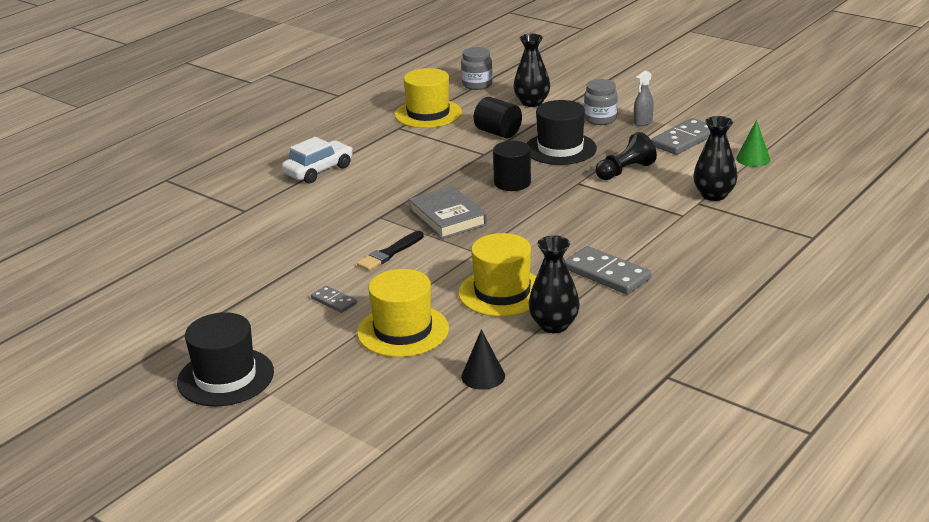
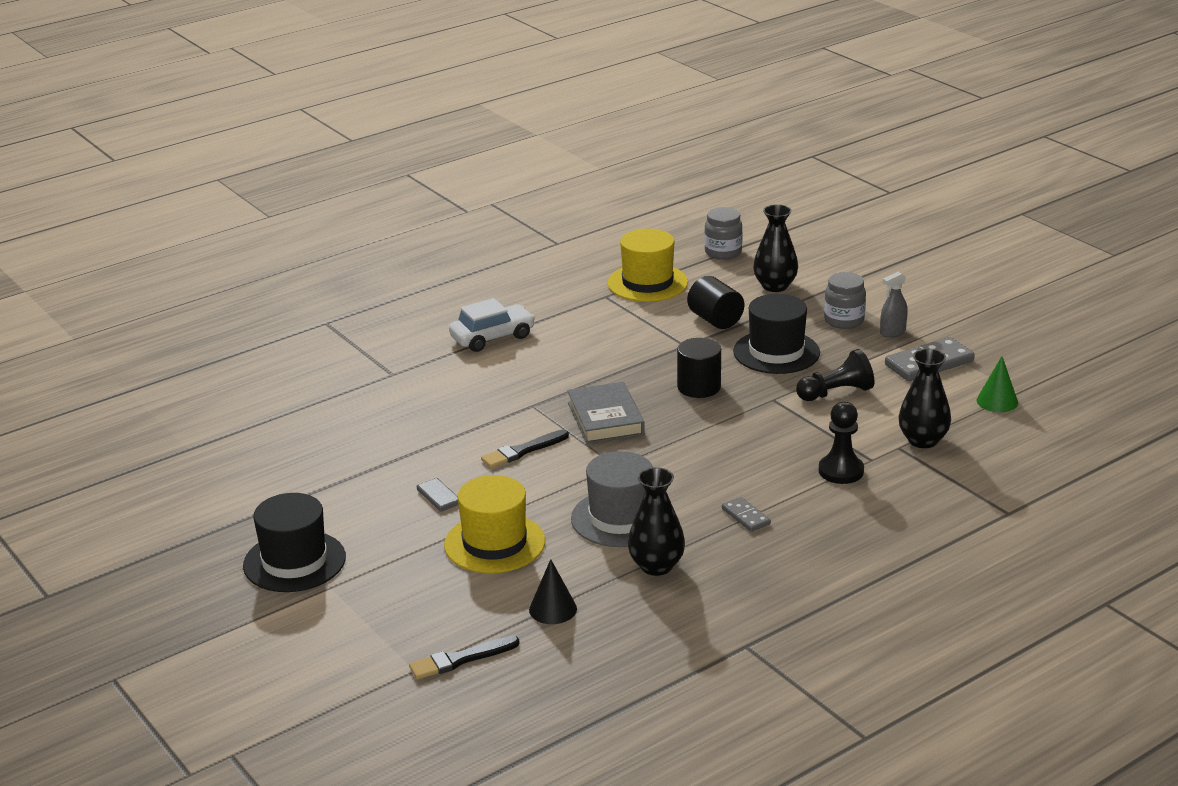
camera: 15 degrees right, 0 degrees up
(422, 434) = (461, 659): none -> black brush
(502, 292) = (620, 518): yellow hat -> grey hat
(607, 274) = (746, 516): grey domino -> grey domino, size x0.54
(663, 227) = (841, 471): none -> black pawn

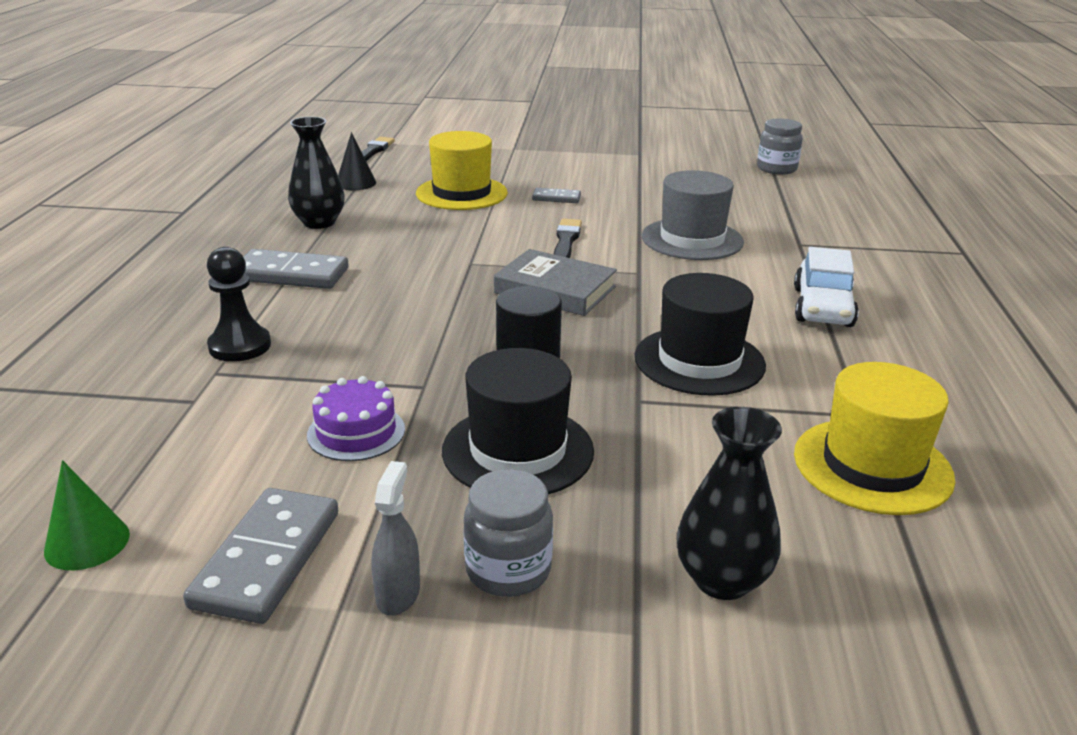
camera: 130 degrees right, 0 degrees up
(294, 561) = (560, 149): black hat -> black hat (699, 361)
(620, 518) = (398, 235): grey hat -> grey hat (692, 239)
(715, 320) = (676, 456): black cylinder -> none
(723, 252) = (934, 609): grey jar -> grey jar (776, 169)
(746, 516) = (291, 274): grey domino -> grey domino, size x1.85
(836, 393) = (356, 432): black pawn -> purple cake
(923, 440) = (167, 423): black vase -> none

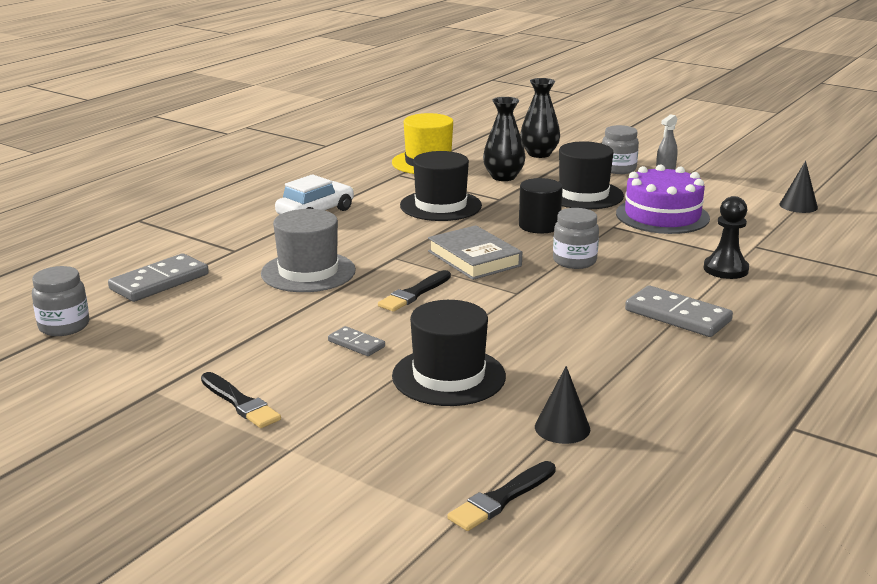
camera: 150 degrees left, 5 degrees down
(87, 542) = (798, 206): green cone -> black cone
(267, 559) = (716, 188): grey domino -> grey domino (159, 282)
(319, 222) = (633, 370): black vase -> black vase (503, 177)
(356, 432) = (662, 216): purple cake -> purple cake, size x1.69
(438, 313) = (574, 261): none -> grey jar
(461, 193) = (448, 376): yellow hat -> black hat
(578, 158) = (240, 403): none -> black brush

